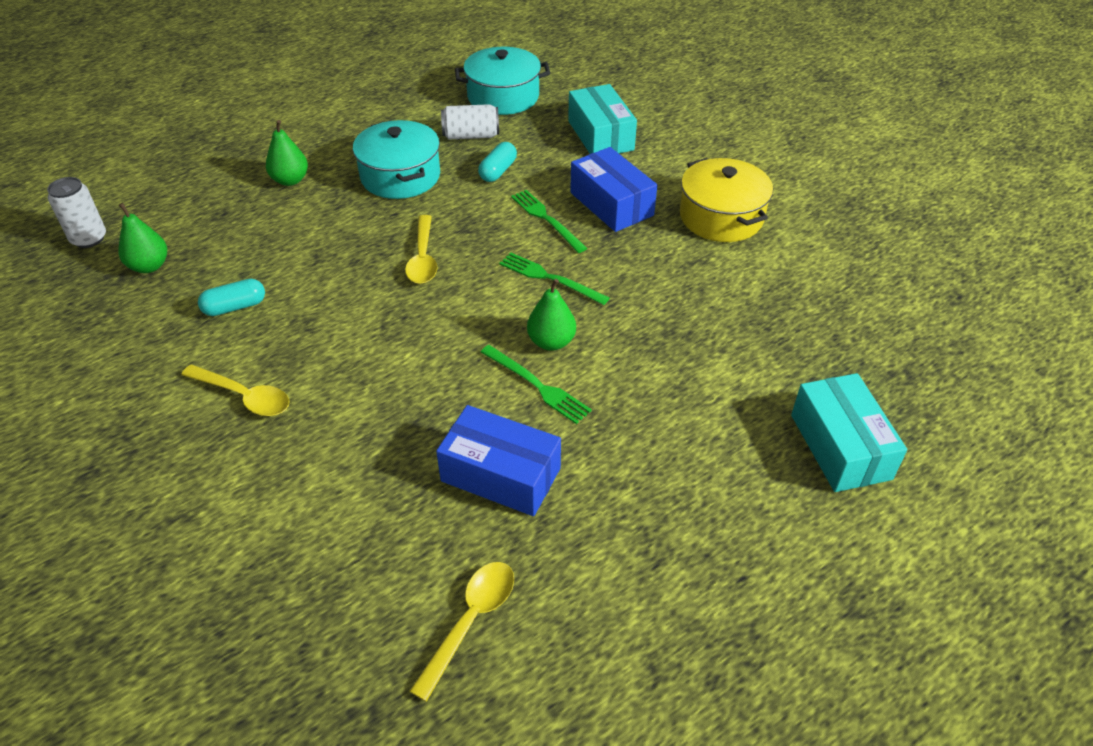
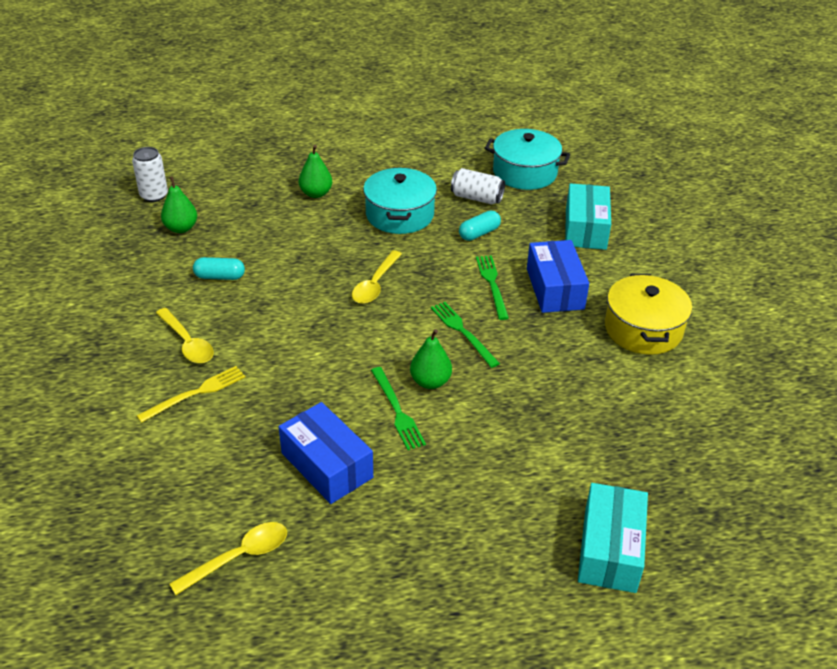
camera: 25 degrees right, 5 degrees down
(293, 451) = (195, 393): none -> yellow fork

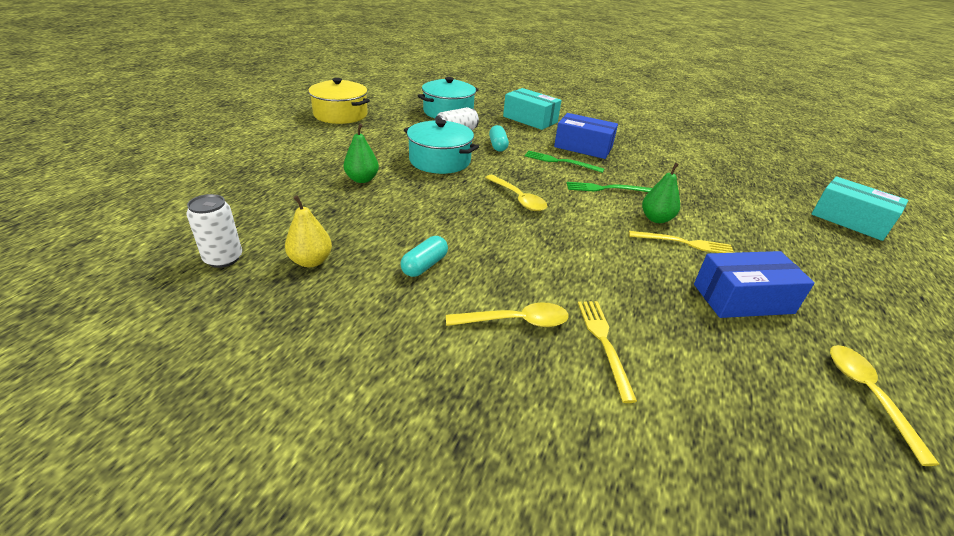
camera: 60 degrees left, 5 degrees down
(181, 228) = (311, 261): green pear -> yellow pear
(397, 410) = (684, 243): green fork -> yellow fork
(643, 329) = (643, 141): yellow pot -> yellow pot (340, 114)

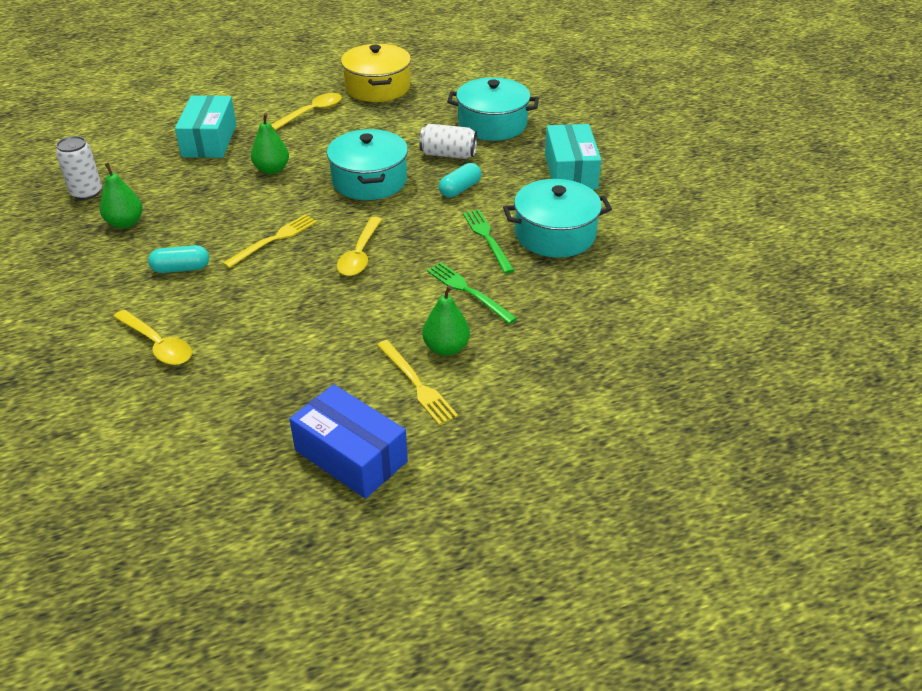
camera: 50 degrees right, 5 degrees up
(311, 261) = (125, 223): yellow pear -> green pear
(583, 147) = (555, 234): blue box -> turquoise pot
(604, 343) = (179, 399): yellow fork -> yellow fork (274, 240)
(850, 220) = (690, 498): turquoise box -> turquoise box (209, 140)
(868, 395) = (270, 577): yellow spoon -> yellow spoon (311, 112)

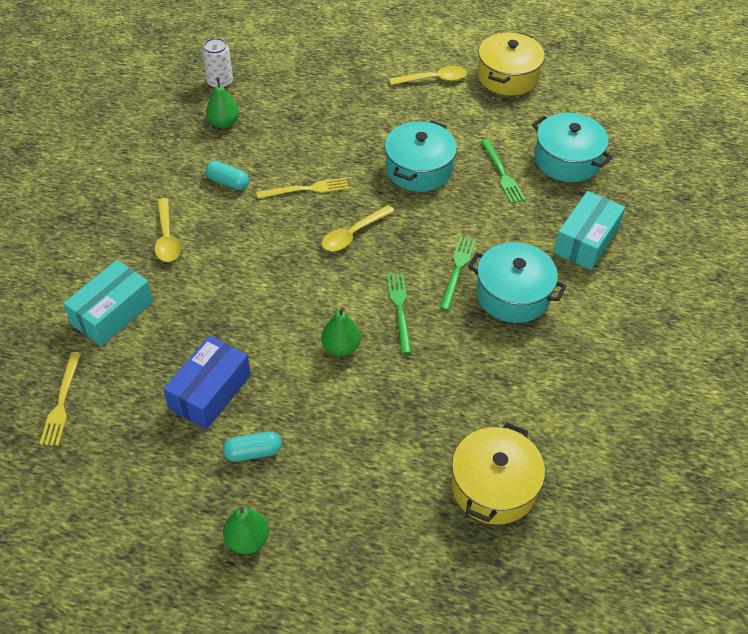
camera: 35 degrees right, 10 degrees up
(209, 140) = (337, 72): turquoise box -> turquoise box (112, 313)
(272, 170) = (357, 123): green pear -> green pear (247, 540)
(351, 456) = (210, 392): blue box -> blue box turned 45 degrees clockwise
(417, 384) = (296, 364): yellow fork -> yellow fork (62, 402)
(448, 154) = (502, 173): white can -> green fork
(460, 189) = (480, 212): turquoise capsule -> turquoise capsule (253, 452)
(702, 383) = (494, 486): none -> yellow pot

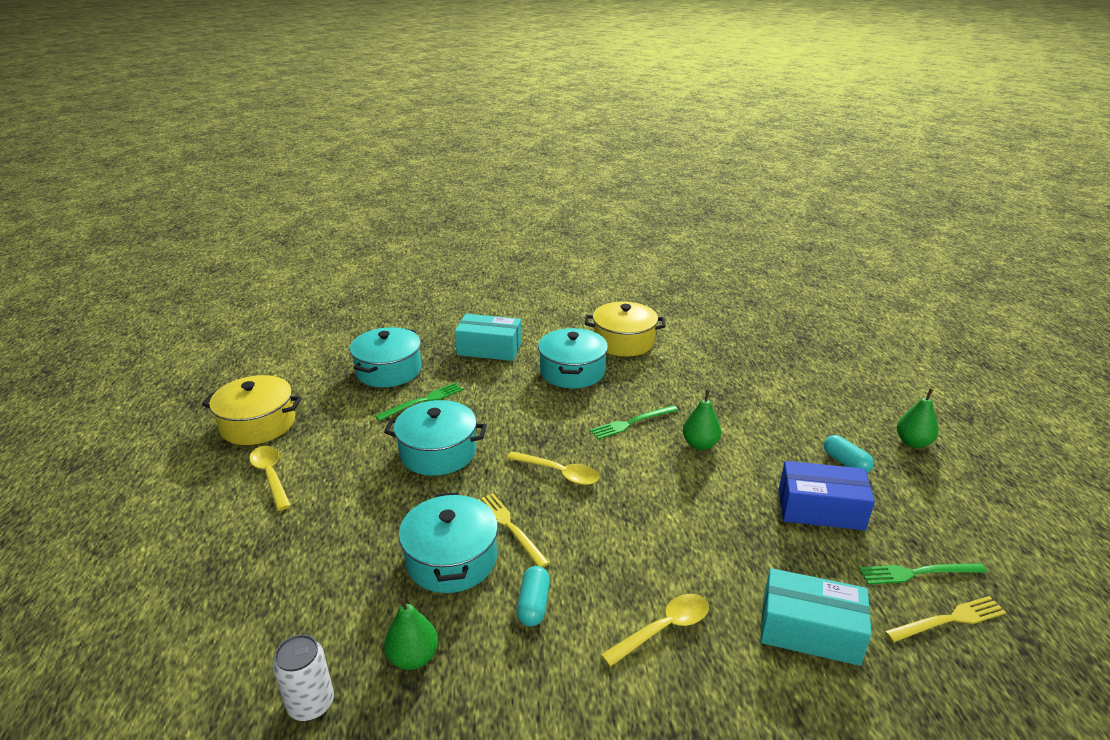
camera: 110 degrees left, 20 degrees down
(292, 153) = (451, 559): none -> turquoise pot
(457, 270) = (564, 402): green fork -> green fork (918, 573)
(494, 486) = (750, 351): yellow pot -> yellow pot (623, 342)

